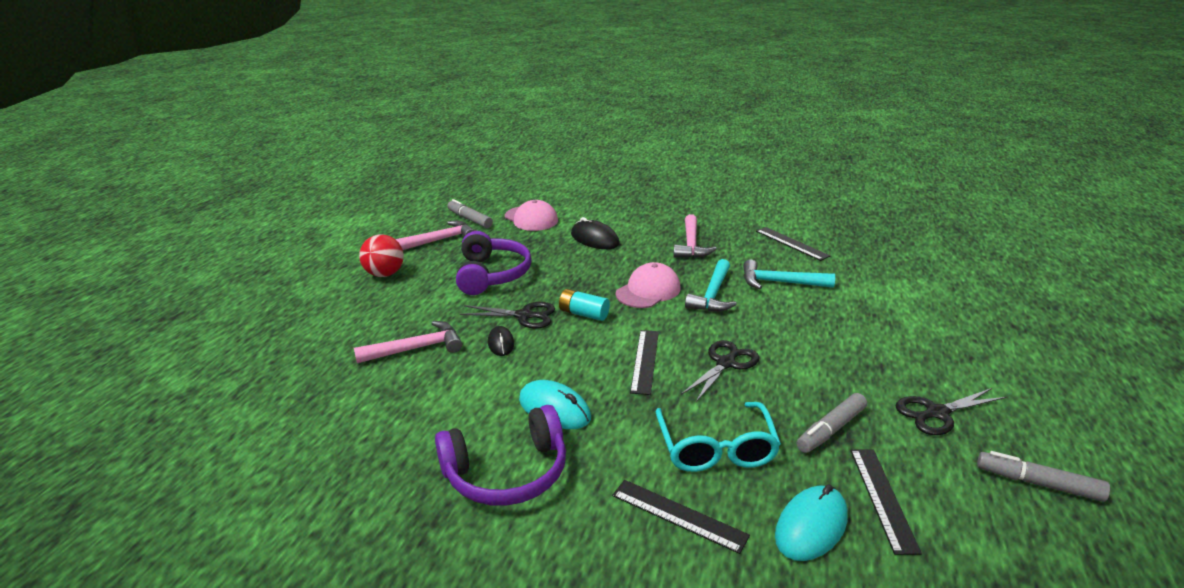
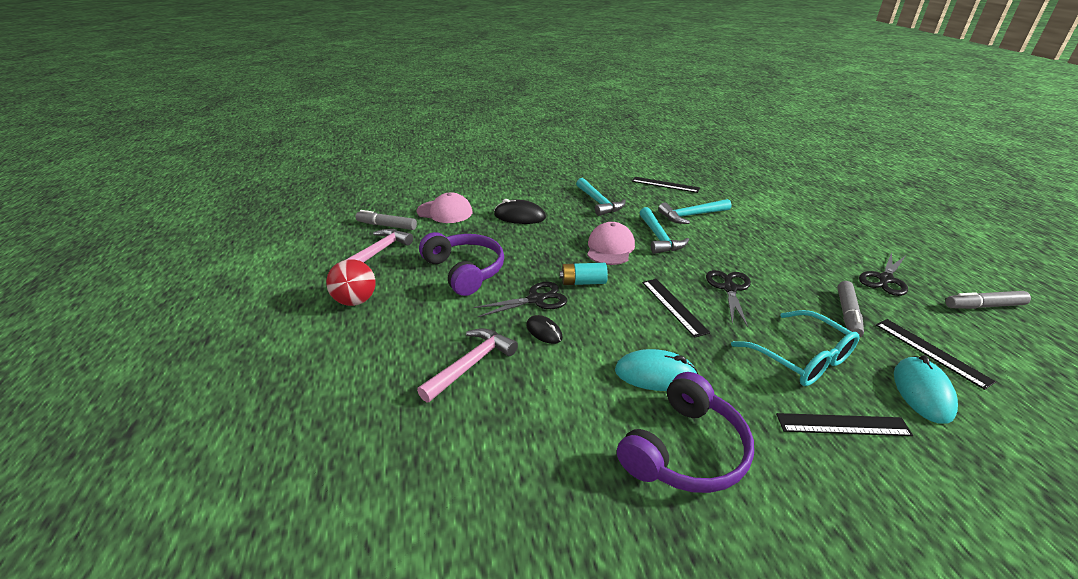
camera: 30 degrees left, 5 degrees up
(691, 245) = (599, 202): pink hammer -> turquoise hammer

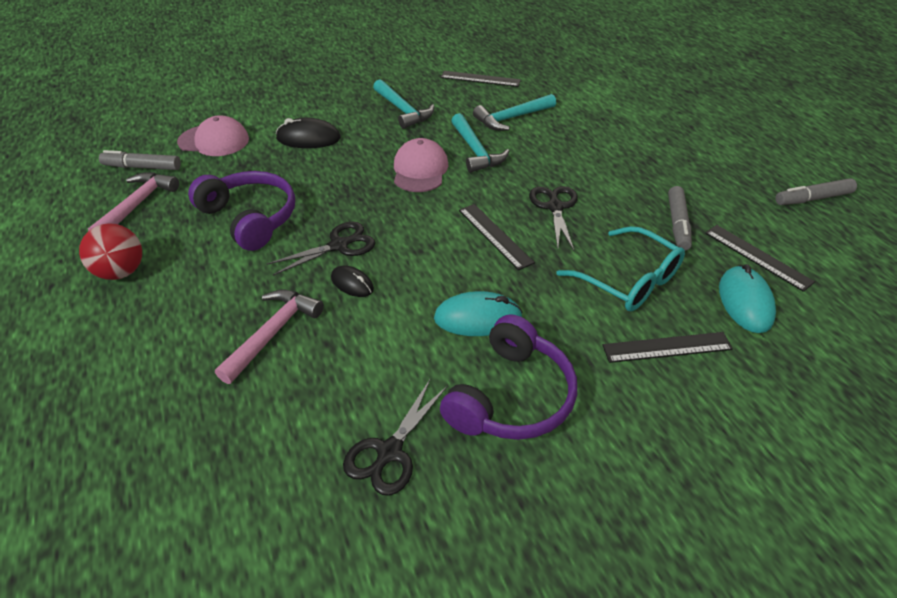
camera: 10 degrees left, 10 degrees up
(583, 282) = (391, 217): turquoise battery -> none
(885, 279) = (718, 178): black scissors -> black scissors (389, 452)

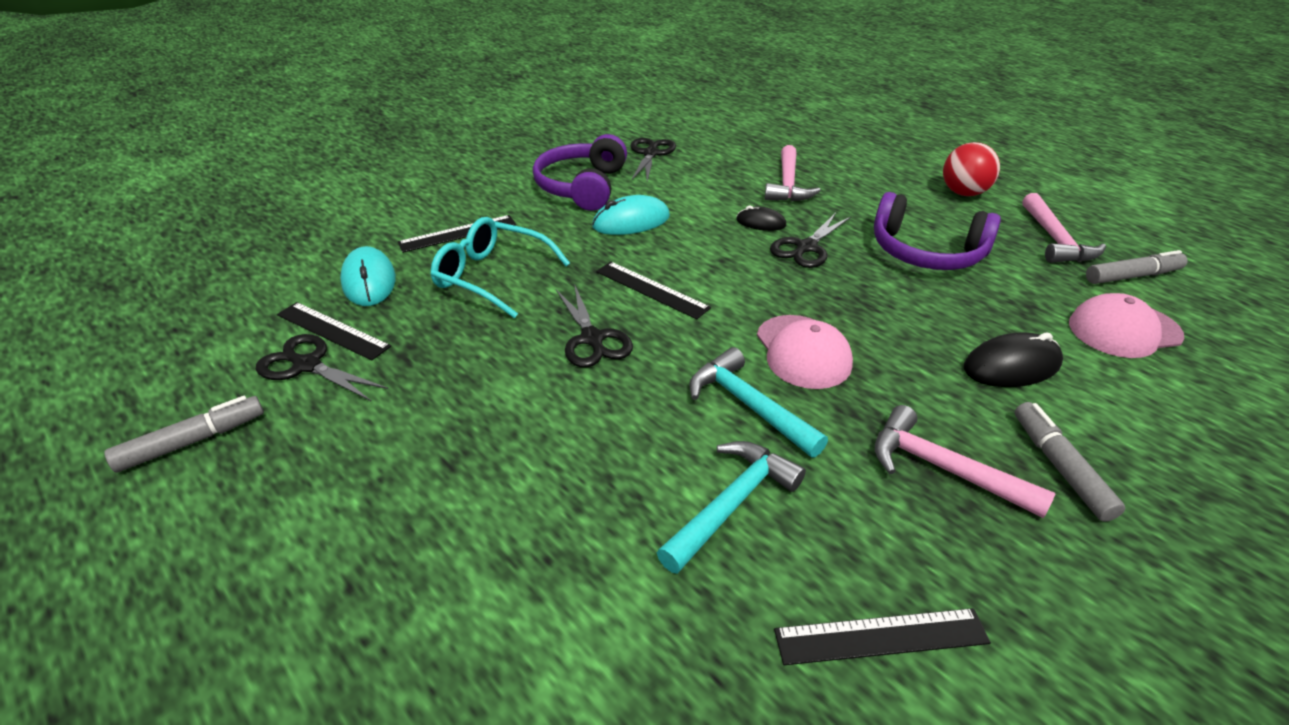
camera: 160 degrees right, 5 degrees down
(403, 110) = (942, 468): turquoise hammer -> pink hammer
(677, 224) = (425, 351): grey marker -> grey marker (1060, 467)
(763, 232) = (307, 365): none -> black scissors

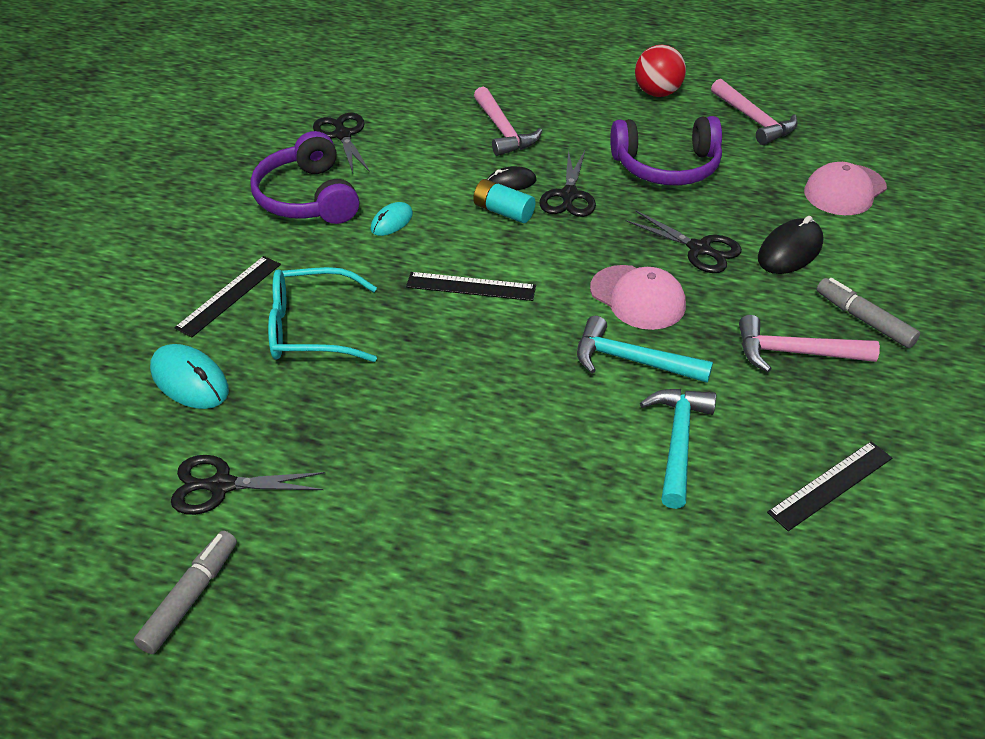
camera: 30 degrees left, 5 degrees up
(332, 330) = (208, 444): black ruler -> none
(592, 339) = (460, 354): black scissors -> black scissors (699, 249)
(631, 221) = (391, 222): turquoise mouse -> turquoise mouse, size x0.62
(733, 242) = (503, 211): none -> turquoise battery
(1132, 276) = (825, 138): grey marker -> none

